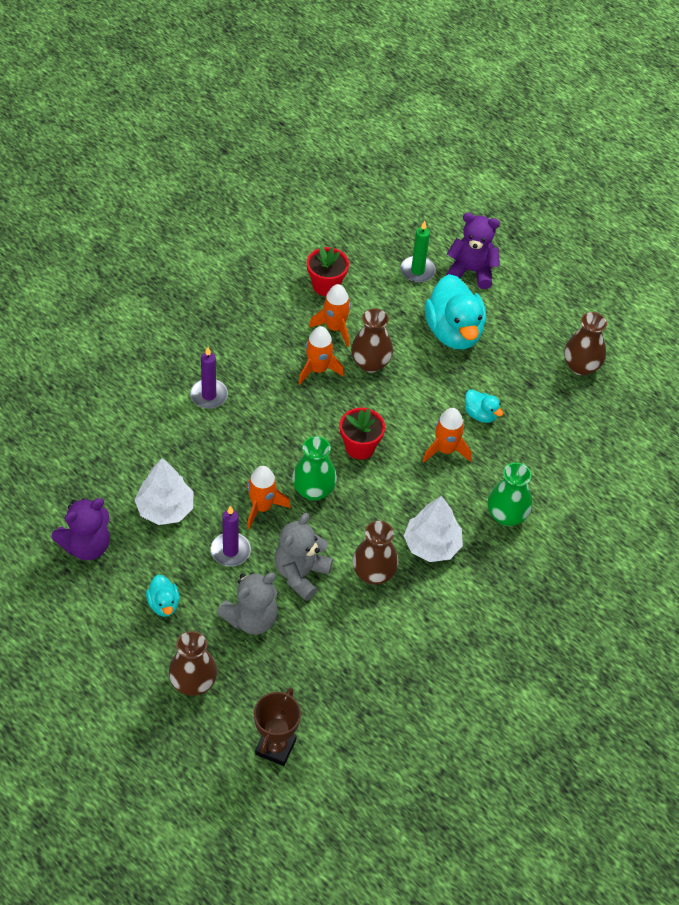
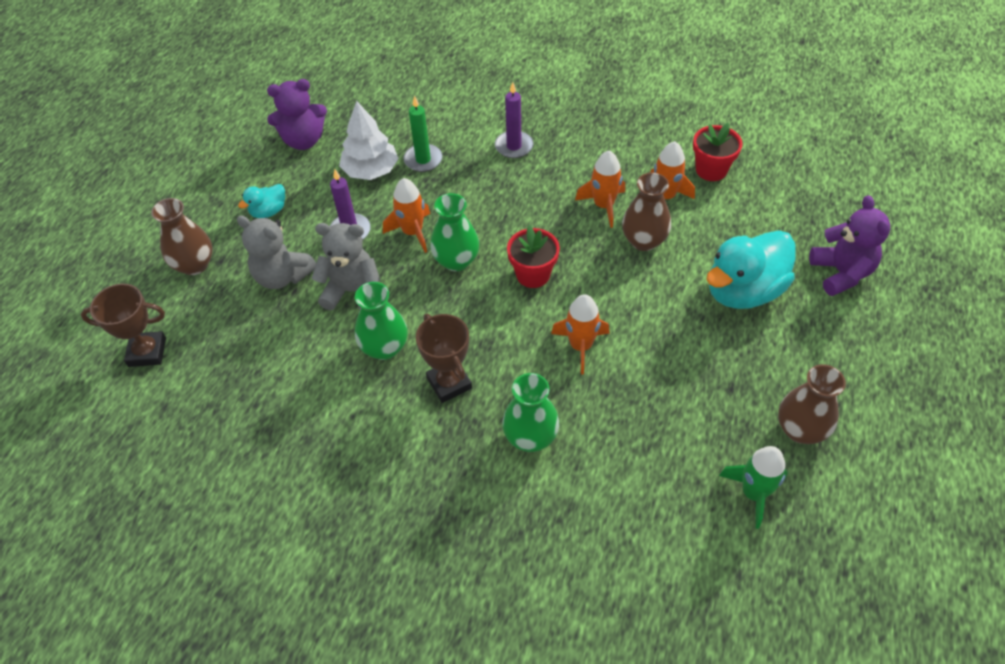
camera: 70 degrees right, 0 degrees up
(86, 546) = (303, 140): purple teddy bear -> purple teddy bear turned 45 degrees counterclockwise
(373, 573) = (384, 348): brown vase -> green vase
(417, 271) = (796, 229): green candle -> green candle (423, 160)
(432, 545) = (449, 383): white tree -> brown trophy
(480, 414) = (651, 358): turquoise duck -> none
(613, 416) = (753, 493): none -> green rocket

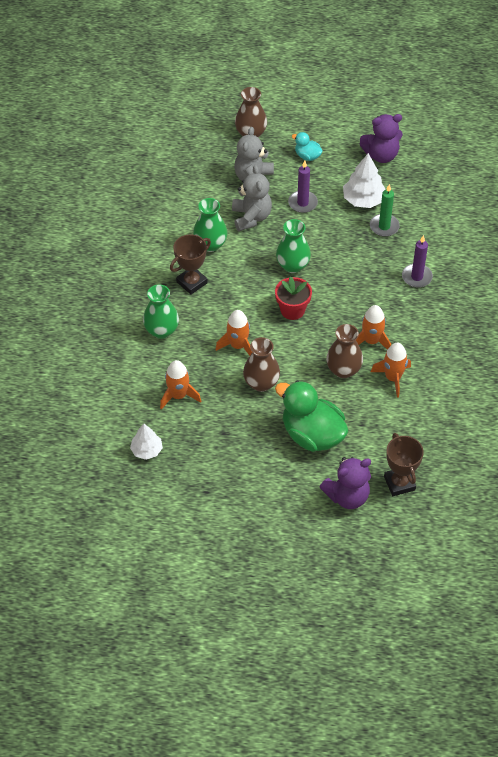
camera: 75 degrees right, 0 degrees up
(147, 352) = (179, 134): brown trophy -> brown trophy (399, 483)
(303, 140) = (381, 155): purple teddy bear -> purple teddy bear turned 75 degrees counterclockwise
(412, 232) = (311, 236): orange rocket -> orange rocket (178, 395)
(711, 170) = (433, 405): red flower pot -> none
(743, 291) = (312, 435): turquoise duck -> green duck
(753, 493) = (146, 450): green rocket -> white tree
(800, 429) = (200, 474): brown vase -> brown vase (261, 383)

